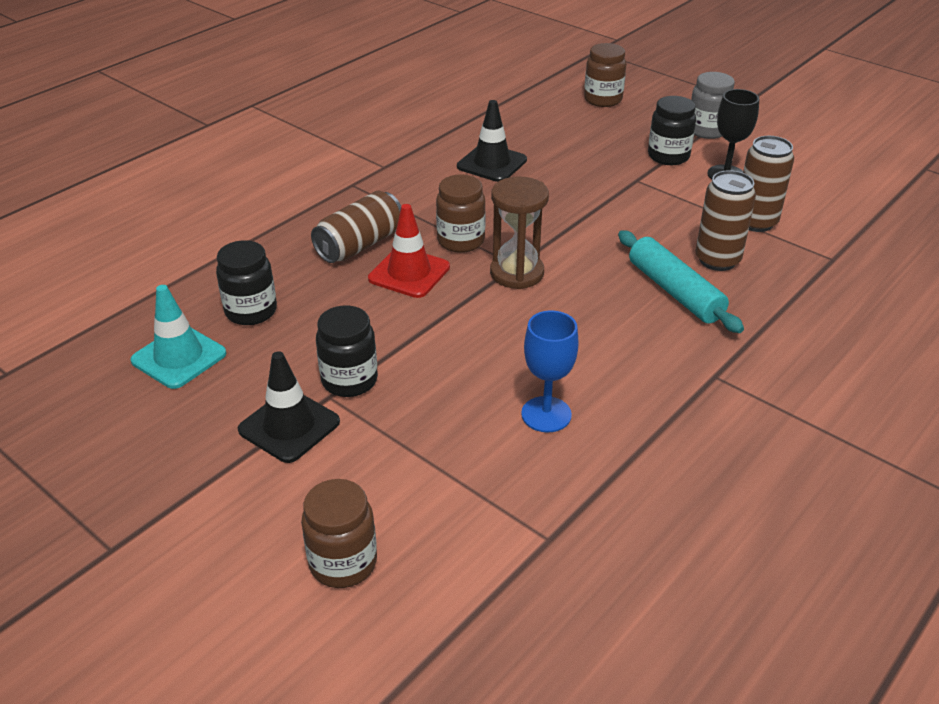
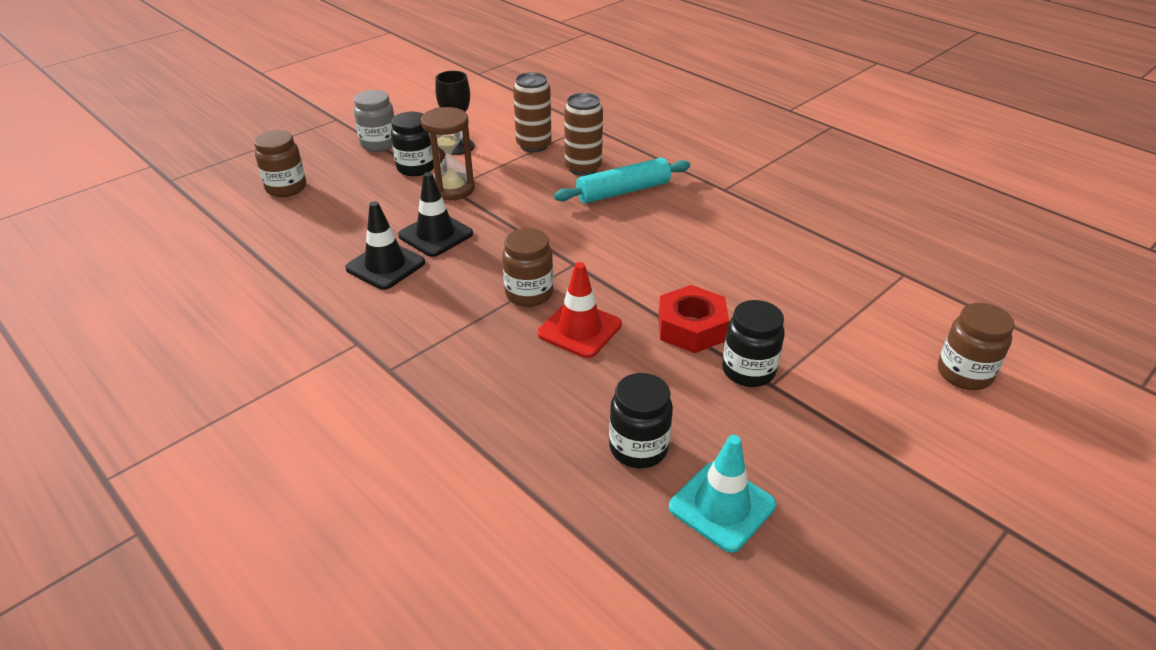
camera: 85 degrees left, 0 degrees up
(289, 426) = (817, 410): black traffic cone -> black traffic cone (435, 235)
(360, 245) = (522, 363): brown can -> none
(416, 343) = (691, 328): none -> red nut
(517, 273) = (588, 264): brown hourglass -> brown hourglass (452, 189)
(546, 414) = (777, 264): blue goblet -> none

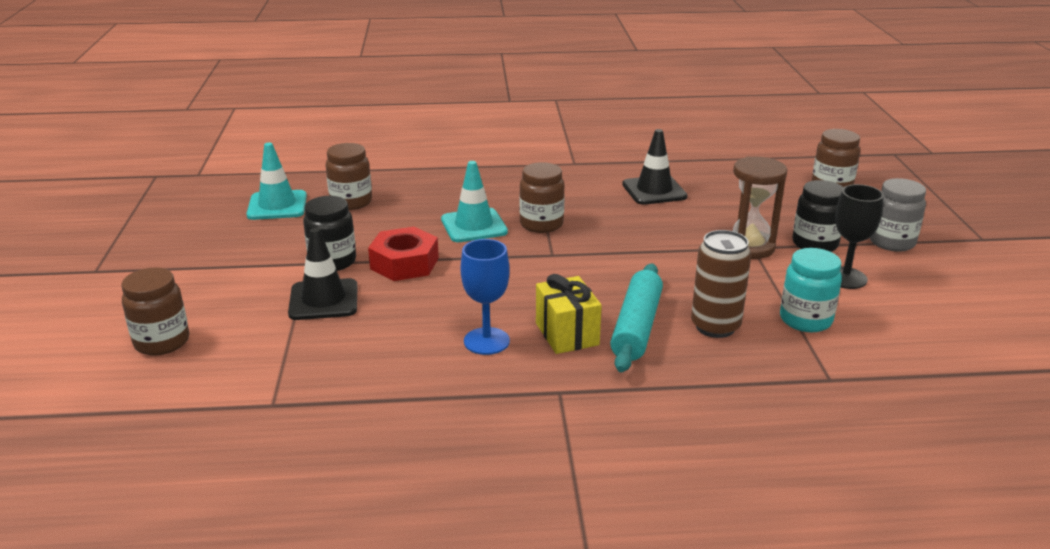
camera: 130 degrees right, 10 degrees down
(435, 235) = (675, 218): black traffic cone -> black traffic cone (323, 300)
(533, 145) = (805, 320): brown can -> turquoise jar
(579, 329) = (474, 226): red traffic cone -> turquoise traffic cone
(638, 448) = (351, 202): black jar -> brown jar
(668, 210) = (567, 334): none -> yellow gift
(722, 234) = (486, 341): none -> blue goblet

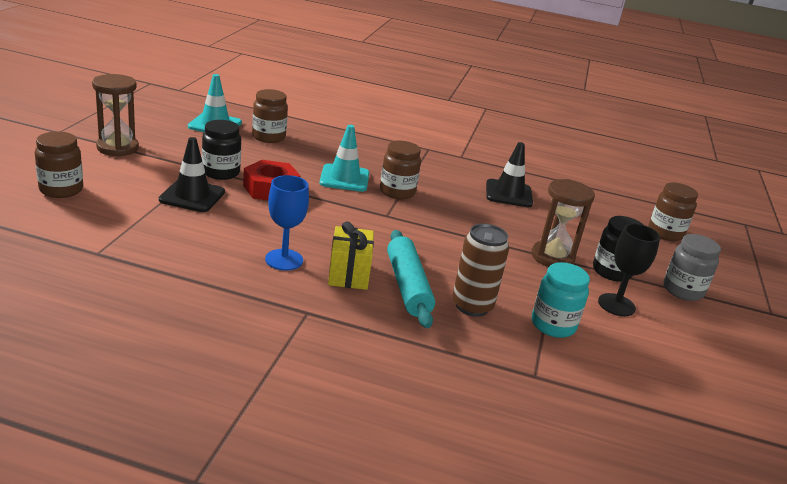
camera: 15 degrees right, 0 degrees up
(185, 269) = (117, 148): none -> brown hourglass
(636, 327) = (407, 286): turquoise rolling pin -> turquoise rolling pin turned 45 degrees counterclockwise

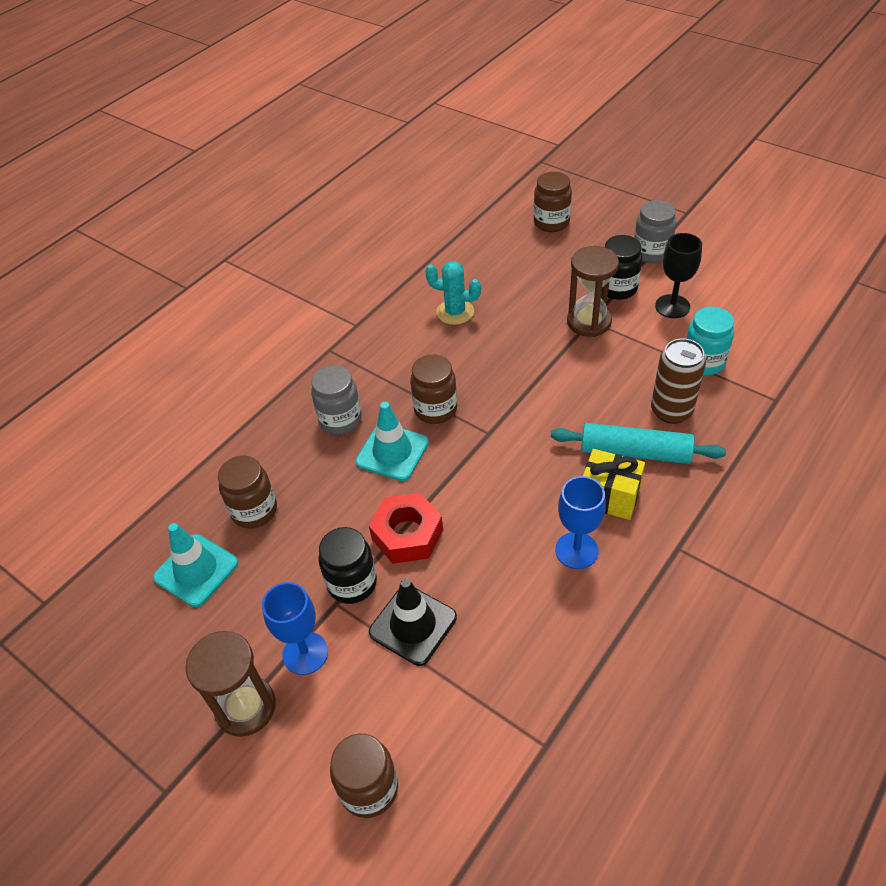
camera: 60 degrees left, 20 degrees up
(160, 162) = (305, 653): none -> blue goblet
(364, 158) = (340, 420): none -> grey jar
(508, 194) = (455, 312): black traffic cone -> turquoise cactus

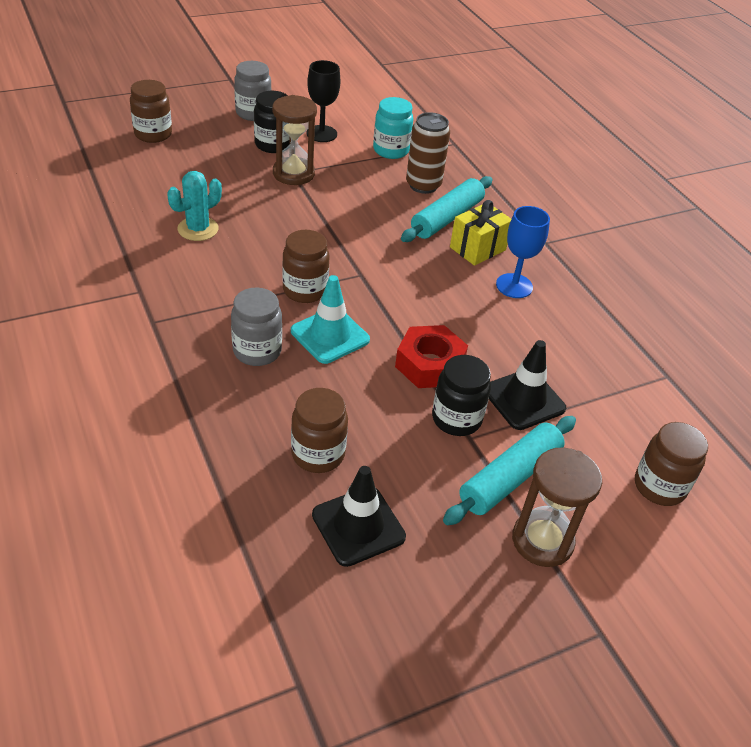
camera: 70 degrees left, 5 degrees down
(196, 570) = (358, 526): turquoise traffic cone -> black traffic cone
(305, 653) = (510, 478): blue goblet -> turquoise rolling pin

